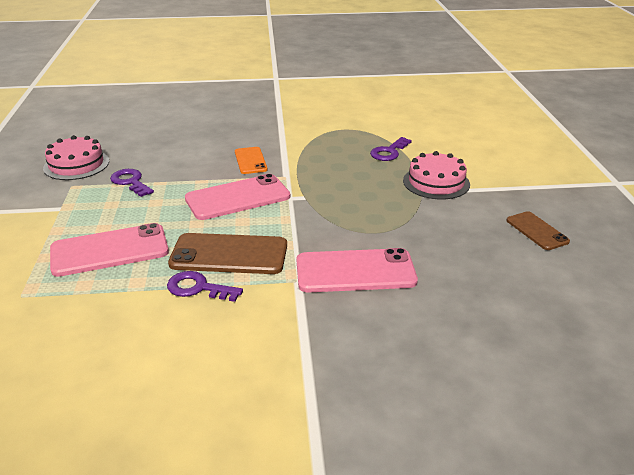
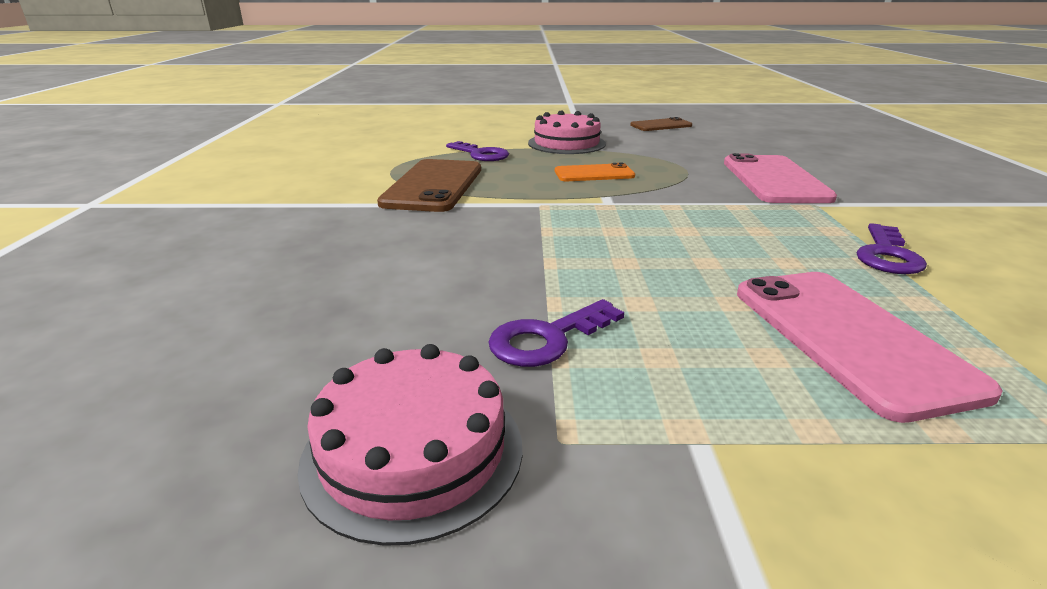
camera: 85 degrees left, 5 degrees down
(229, 254) = (785, 237): brown phone -> brown phone (433, 186)
(238, 198) = (613, 233): pink phone -> none
(250, 161) = (477, 225): orange phone -> orange phone (594, 174)

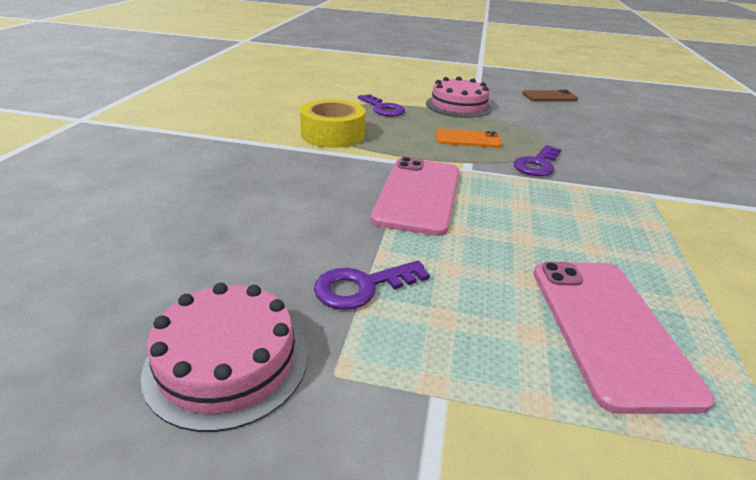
camera: 10 degrees right, 5 degrees up
(433, 186) = (332, 134): brown phone -> yellow tape
(774, 180) = (625, 165): pink phone -> pink phone (418, 195)
(887, 255) = (688, 255): purple key -> purple key (537, 164)

